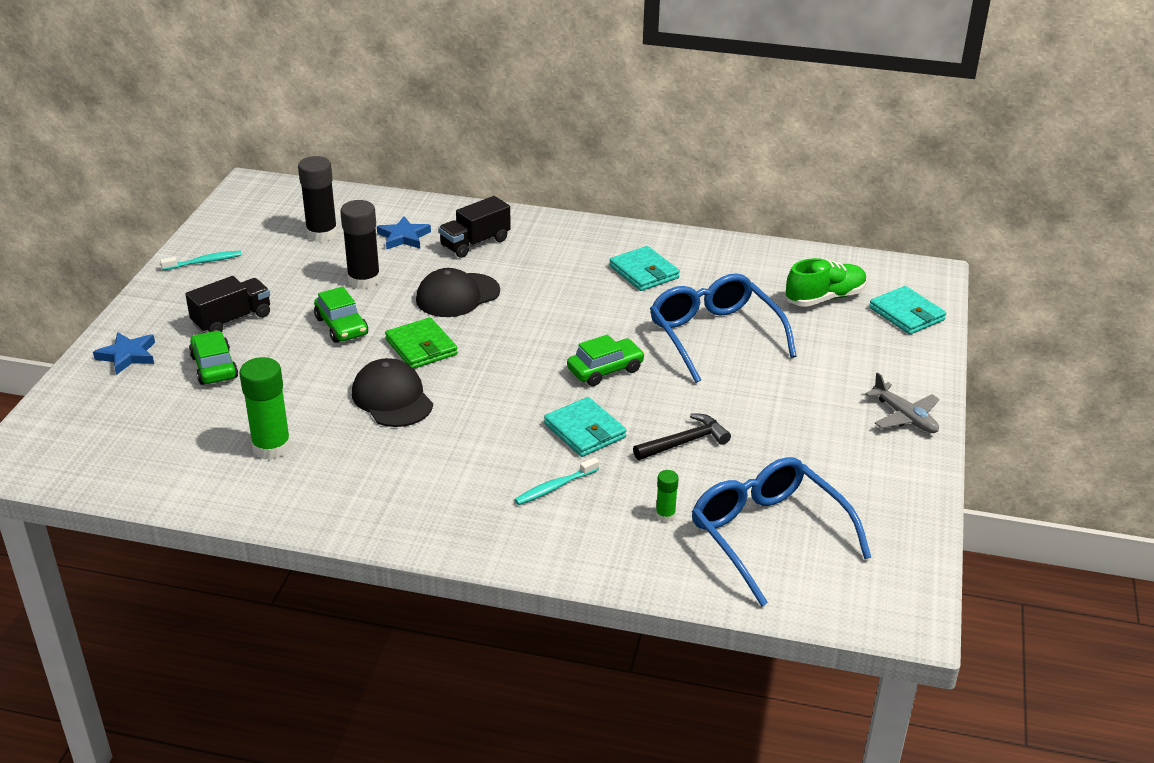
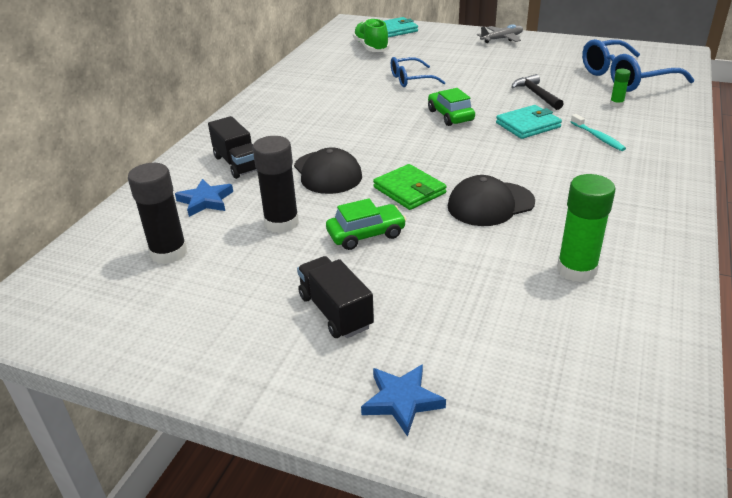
camera: 80 degrees left, 0 degrees up
(204, 262) = (188, 346): turquoise toothbrush -> none
(214, 367) = (433, 319): green car -> none
(421, 347) = (409, 190): green wallet -> green wallet turned 75 degrees clockwise
(644, 272) = (318, 97): turquoise wallet -> none
(715, 337) = (411, 79): blue glasses -> blue glasses, size x0.58

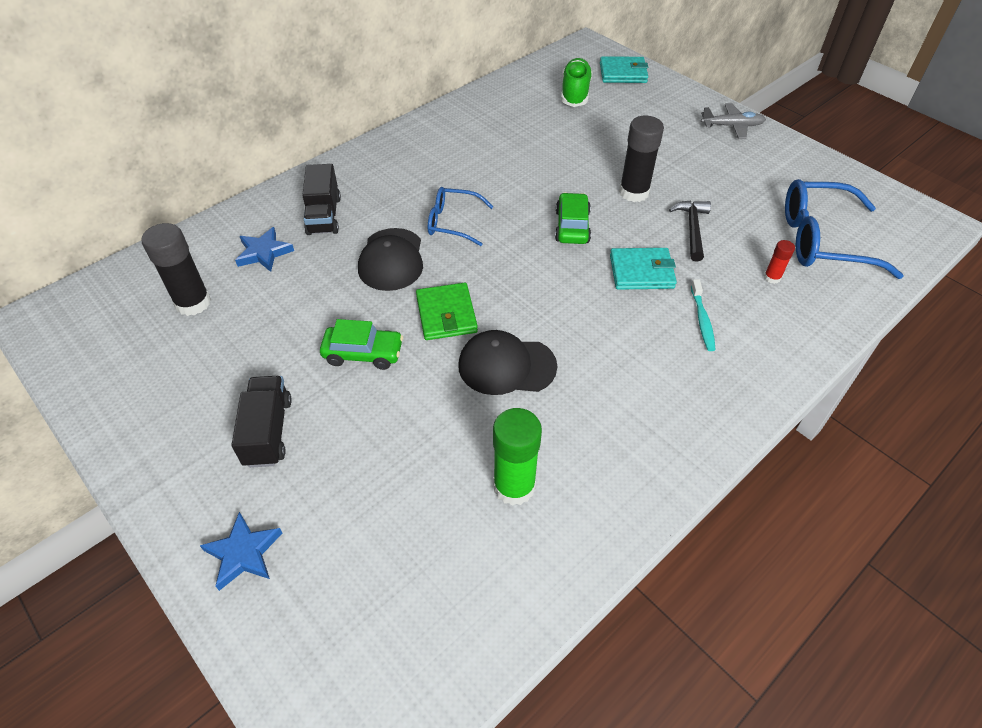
camera: 25 degrees right, 15 degrees up
(281, 223) = (304, 307): black glue stick -> black glue stick (634, 192)
(411, 79) = (577, 157): blue glasses -> blue glasses (453, 222)
(616, 104) = (772, 277): green glue stick -> red glue stick

